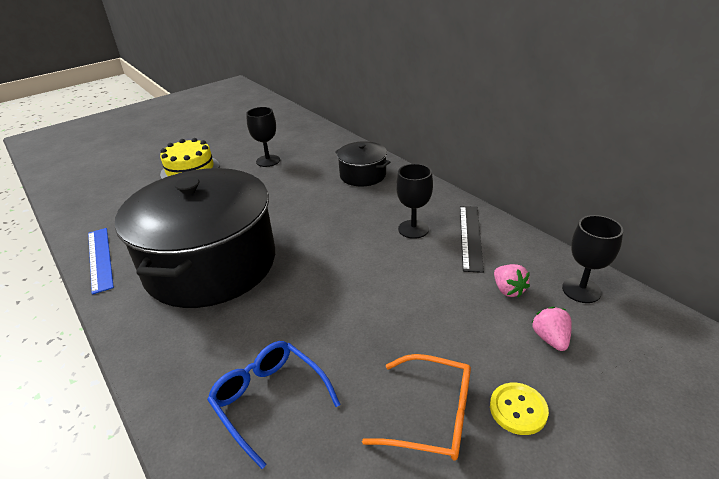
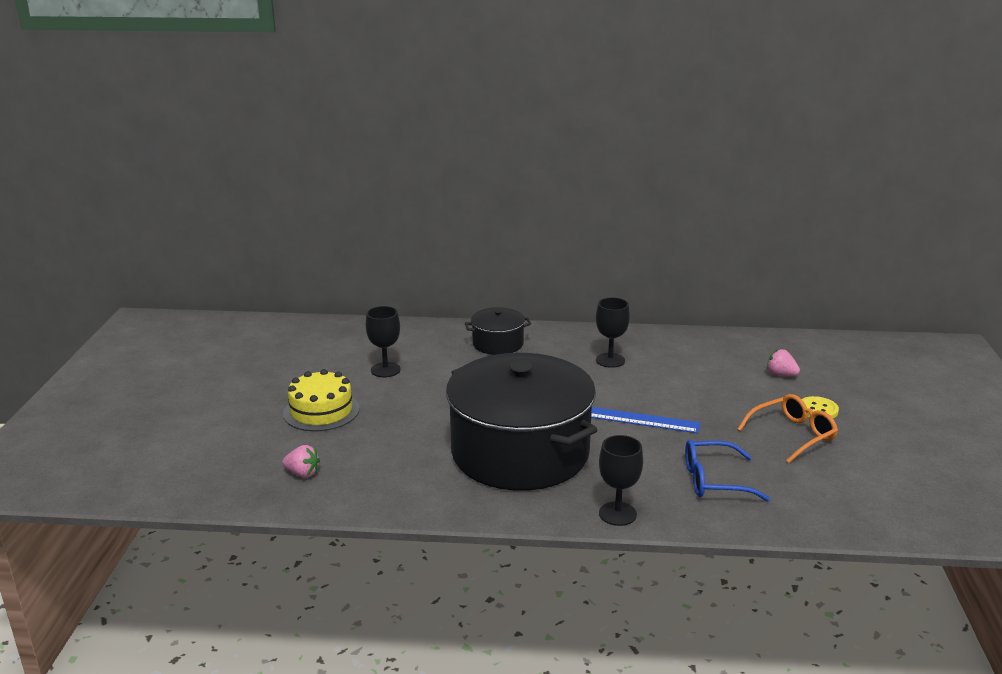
camera: 50 degrees left, 10 degrees down
(100, 258) = (417, 502): blue ruler -> blue ruler (642, 420)
(471, 237) = (652, 347): black ruler -> none
(508, 290) = (724, 364): pink strawberry -> pink strawberry (302, 473)
(581, 290) = (755, 345): black goblet -> black goblet (617, 514)

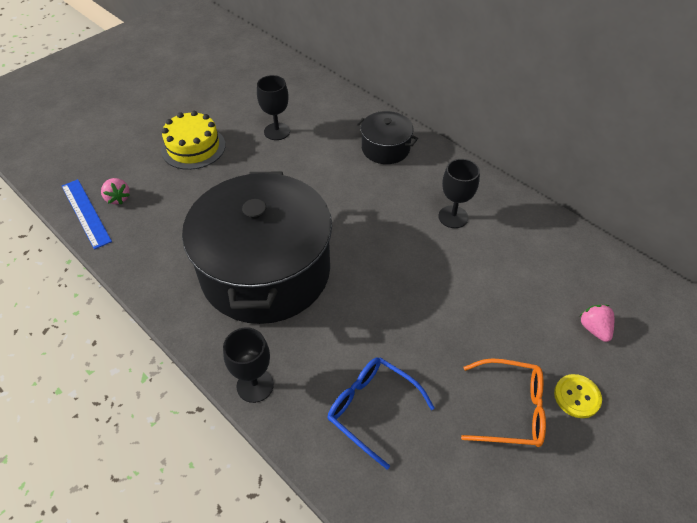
camera: 40 degrees right, 25 degrees up
(642, 420) = (397, 299): blue ruler -> blue ruler (86, 213)

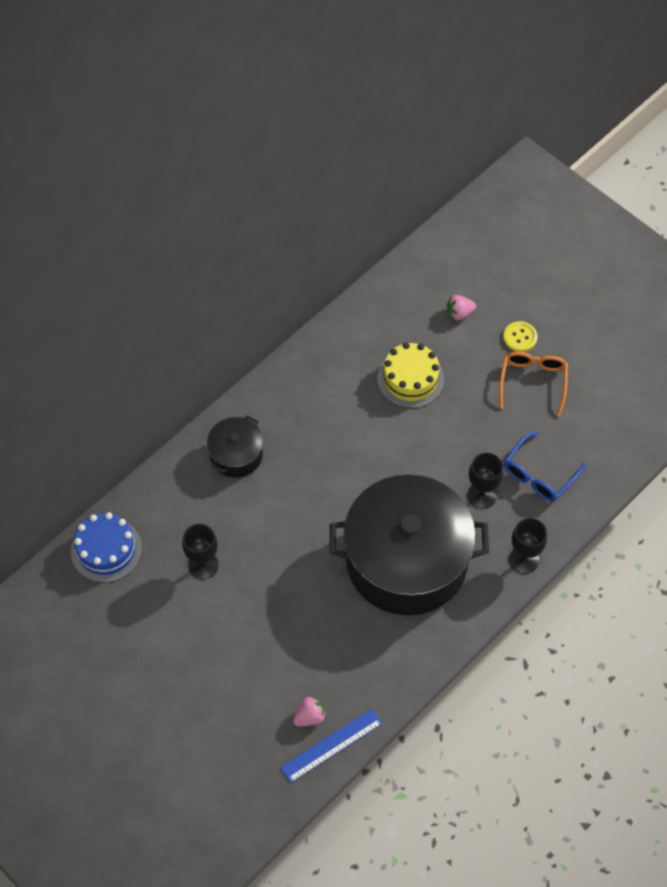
camera: 90 degrees left, 10 degrees up
(193, 147) = (228, 652): yellow cake -> yellow cake (410, 379)
(296, 81) = (106, 550): none -> blue cake
(453, 217) = (337, 401): black goblet -> black goblet (481, 495)

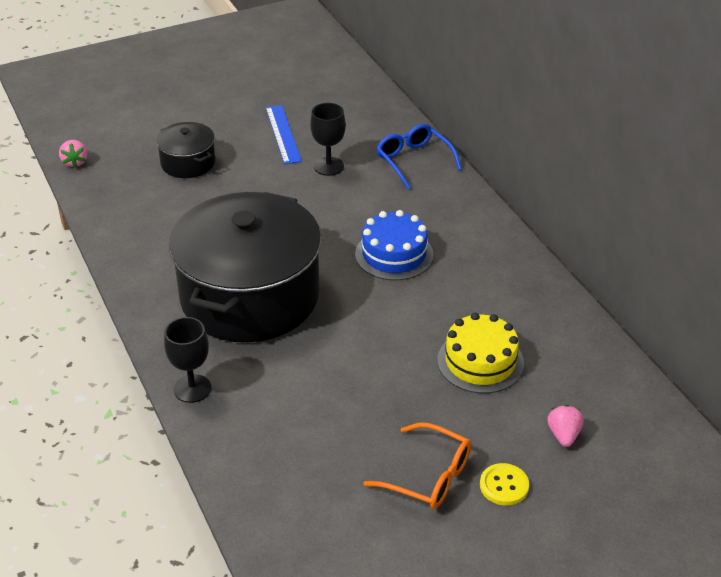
camera: 110 degrees right, 20 degrees down
(106, 550) = (377, 118): blue cake -> blue cake (394, 254)
(236, 455) = (439, 210): black pot -> black pot (188, 163)
(310, 717) = (136, 195): pink strawberry -> pink strawberry (75, 162)
(331, 745) = (100, 201): blue ruler -> blue ruler (283, 134)
(481, 495) = (293, 378): black goblet -> none
(539, 475) = (292, 438): blue glasses -> blue glasses (414, 161)

